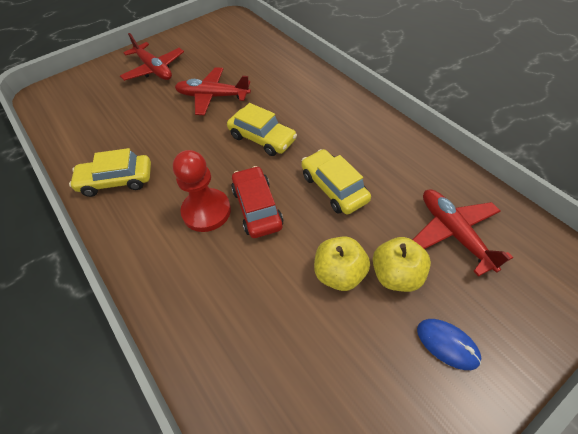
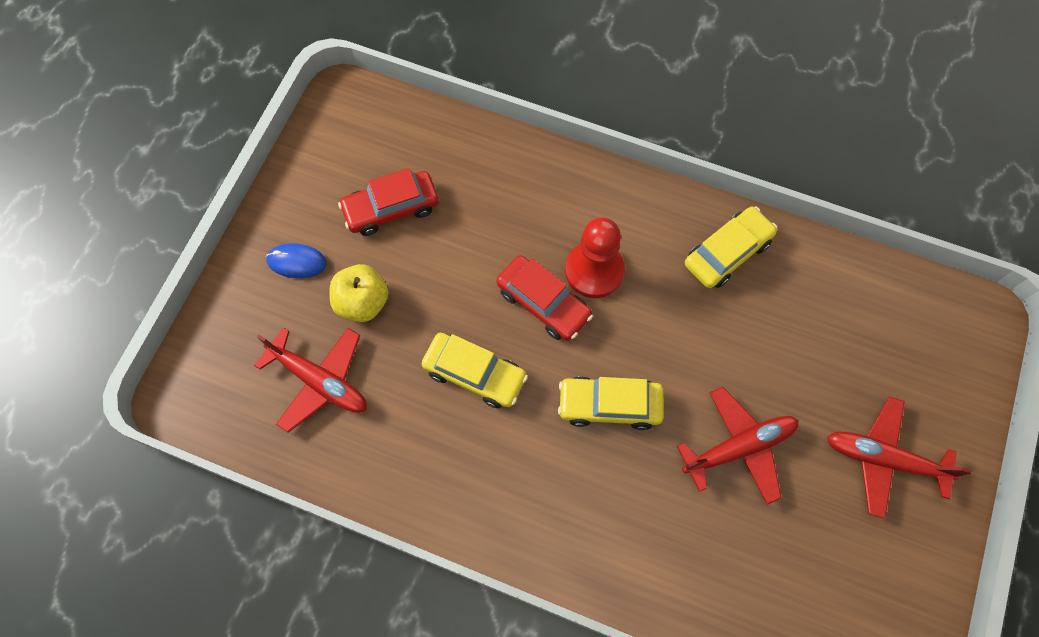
camera: 145 degrees right, 15 degrees up
(331, 349) = (391, 208): none -> red car
(339, 274) = (417, 276): yellow apple -> none

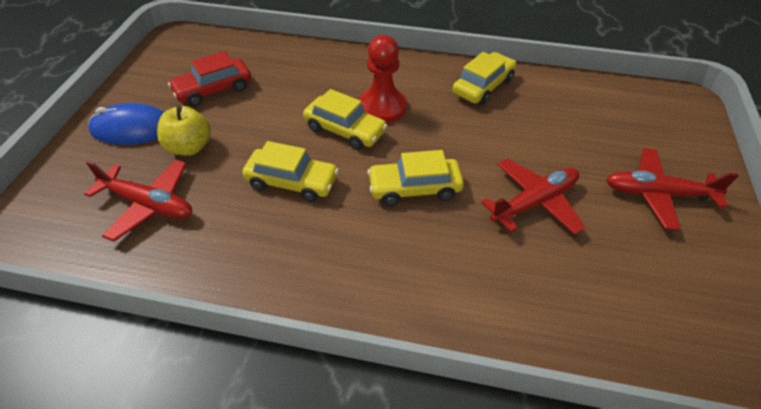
camera: 10 degrees left, 20 degrees down
(297, 262) = (132, 129): blue mouse -> blue mouse, size x1.57
(543, 303) = (345, 130): red car -> yellow car

